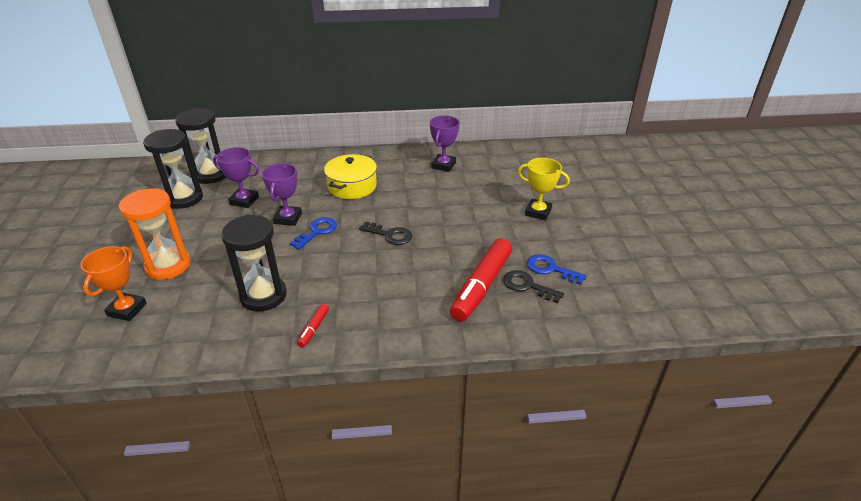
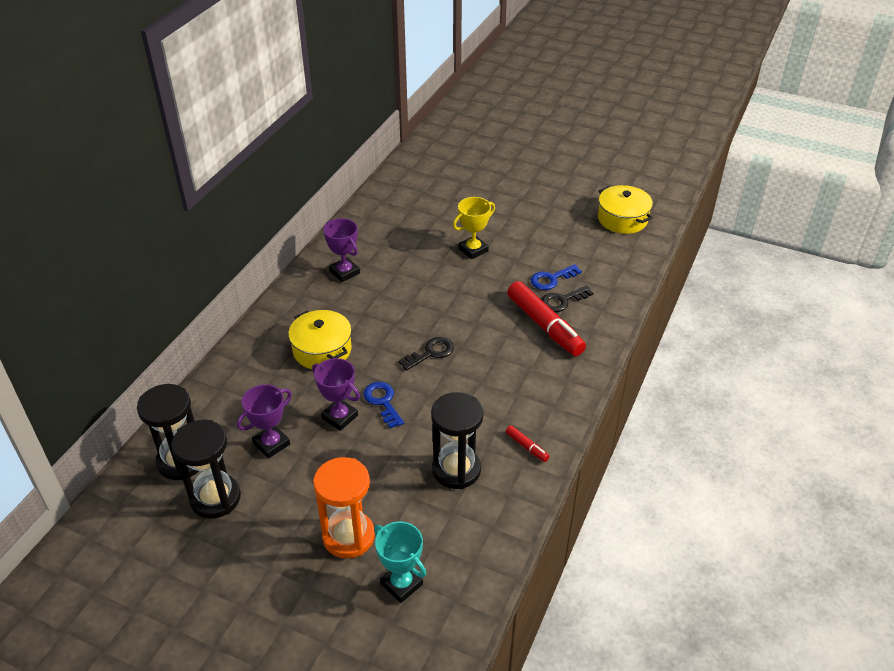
camera: 60 degrees left, 5 degrees up
(127, 309) = (401, 584): orange trophy -> turquoise trophy
(700, 286) = (622, 219): none -> yellow pot

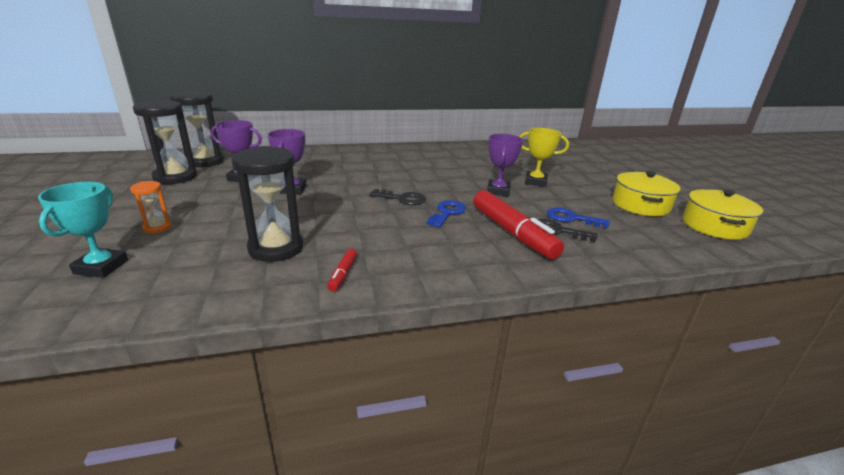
camera: 50 degrees right, 15 degrees down
(322, 350) = (352, 167): yellow pot -> yellow pot (640, 205)
(344, 272) = (434, 155): purple trophy -> purple trophy (498, 191)
(348, 536) = (157, 227): orange hourglass -> orange hourglass, size x0.50
(383, 402) = (326, 198): blue key -> blue key (447, 213)
(544, 326) = (512, 233): red marker -> red marker turned 45 degrees counterclockwise

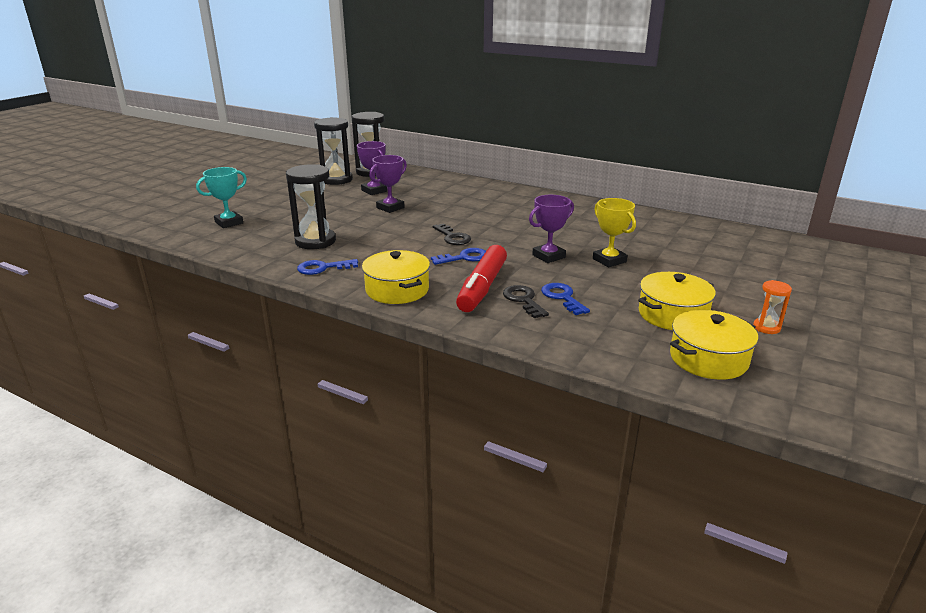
camera: 45 degrees right, 0 degrees up
(157, 227) = (280, 210): orange hourglass -> orange hourglass (766, 327)
(343, 274) = (323, 268): red marker -> blue key
(458, 264) = (397, 290): none -> yellow pot

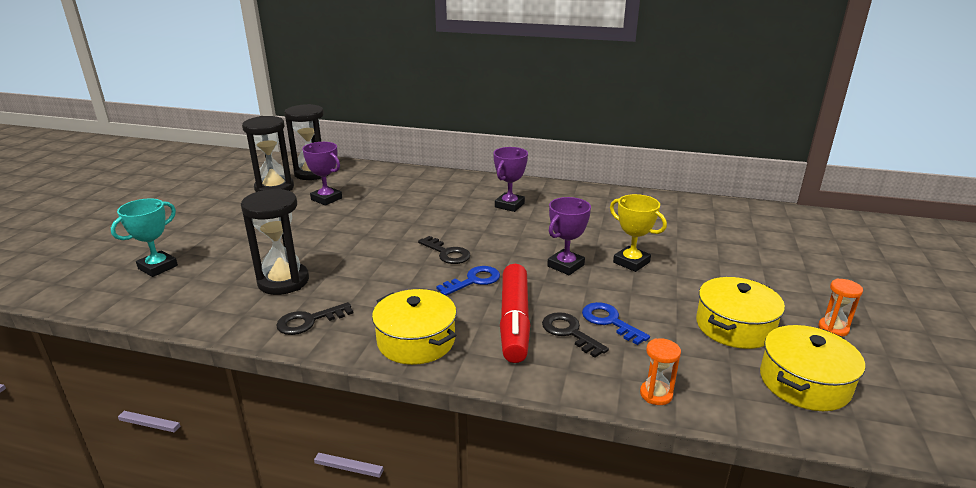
camera: 15 degrees left, 0 degrees up
(323, 268) = (309, 321): blue key -> black key
(390, 208) = (356, 220): purple trophy -> purple trophy (509, 205)
(570, 348) = (656, 394): none -> orange hourglass

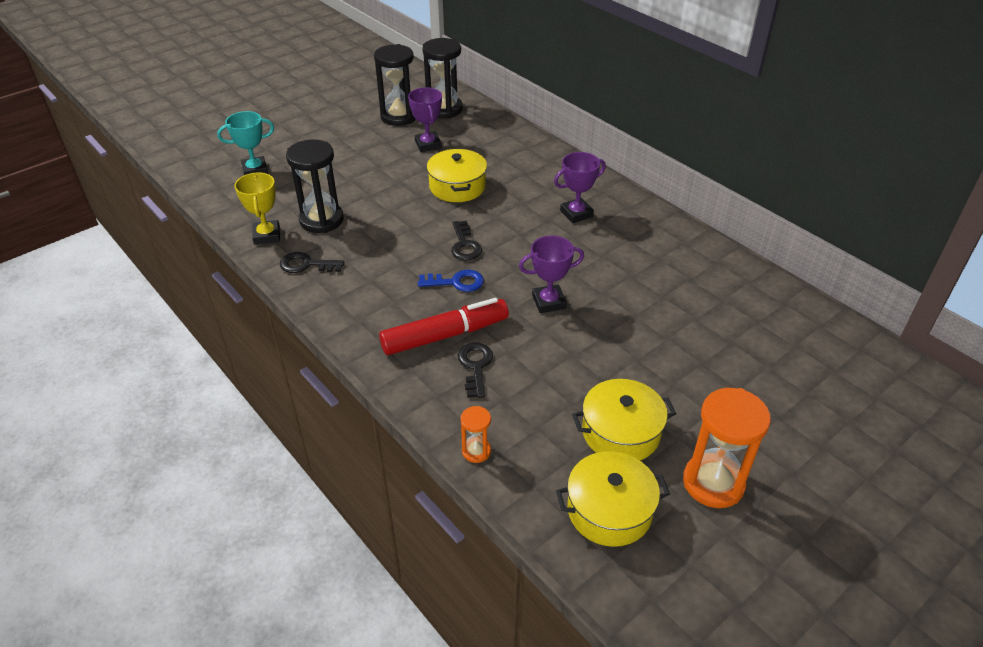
camera: 35 degrees right, 15 degrees up
(416, 341) = (359, 317): yellow pot -> yellow pot (457, 187)
(514, 321) = (445, 335): red marker -> red marker turned 150 degrees counterclockwise
(609, 321) = (519, 373): blue key -> none
(631, 262) = (612, 325): yellow trophy -> yellow trophy (267, 235)
(833, 328) = (713, 483): orange hourglass -> orange hourglass, size x2.01

